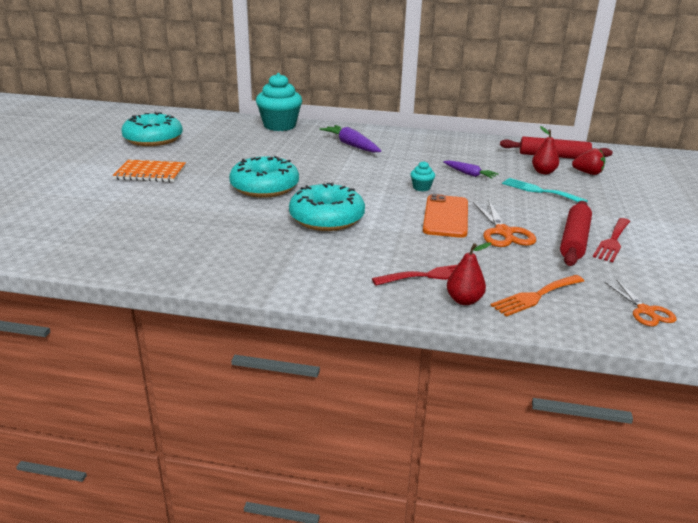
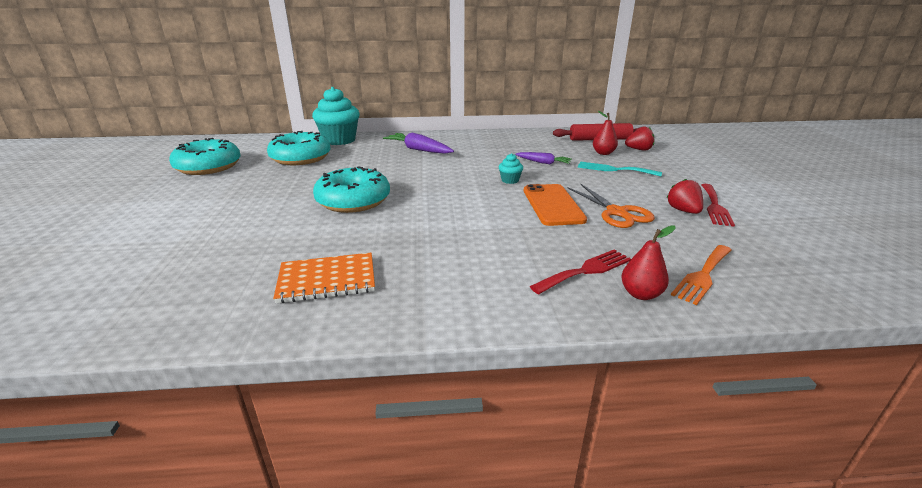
camera: 15 degrees left, 0 degrees up
(150, 173) = (216, 202): orange notebook -> orange notebook (327, 280)
(326, 218) = (437, 224): turquoise donut -> turquoise donut (301, 158)
(574, 240) = (683, 211): red rolling pin -> red strawberry
(645, 311) = (810, 272): orange scissors -> none

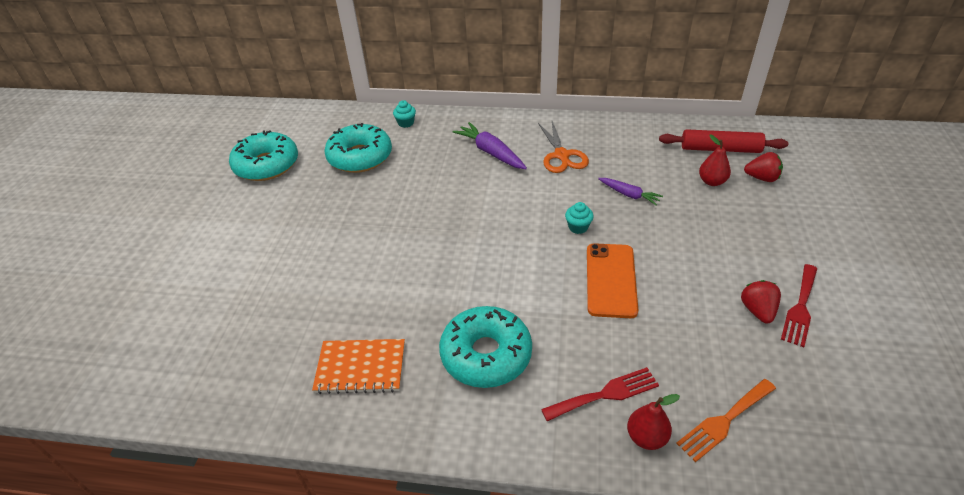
camera: 15 degrees right, 15 degrees up
(339, 140) = (406, 123): turquoise cupcake -> turquoise cupcake, size x0.43
(353, 201) = (403, 245): turquoise donut -> turquoise donut (486, 355)
(614, 169) = (710, 219): turquoise fork -> none
(616, 212) = (678, 303): orange scissors -> orange scissors (561, 155)

